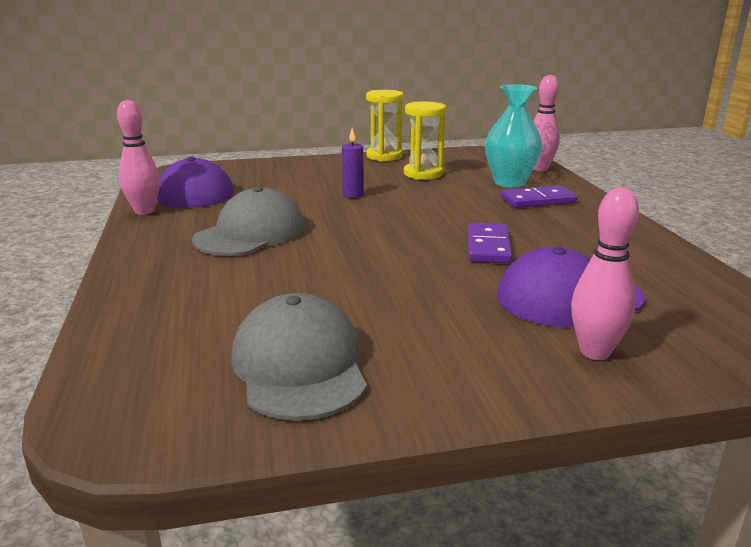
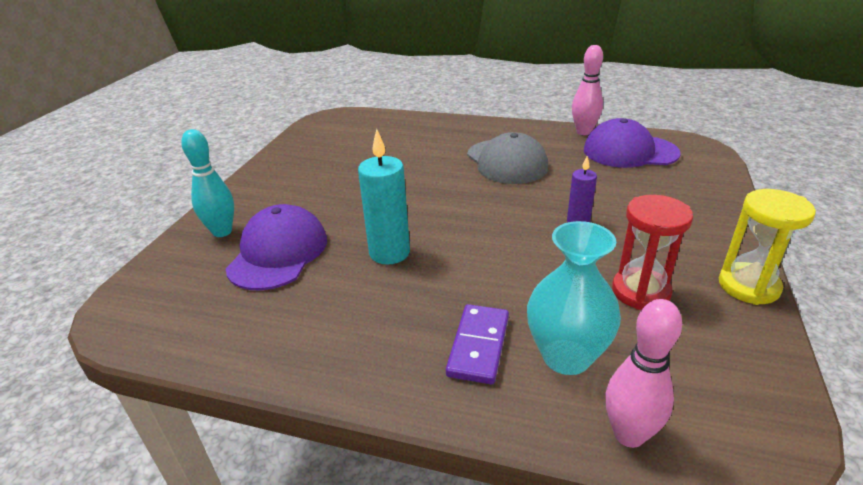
camera: 120 degrees right, 10 degrees up
(299, 365) = (324, 152): grey cap -> none
(423, 174) = (640, 291): yellow hourglass -> red hourglass
(488, 246) = (389, 253): purple domino -> turquoise candle
(594, 352) = (222, 232): pink bowling pin -> turquoise bowling pin

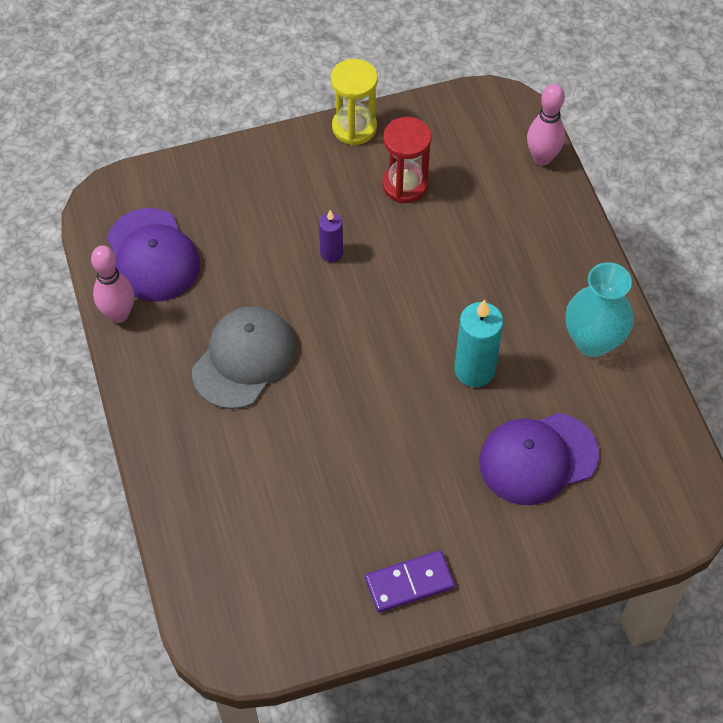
camera: 125 degrees left, 25 degrees up
(222, 232) = (547, 537): turquoise bowling pin -> none
(479, 346) = (531, 254): purple domino -> purple domino (409, 583)
(566, 356) = (504, 205): turquoise vase -> turquoise vase (592, 341)

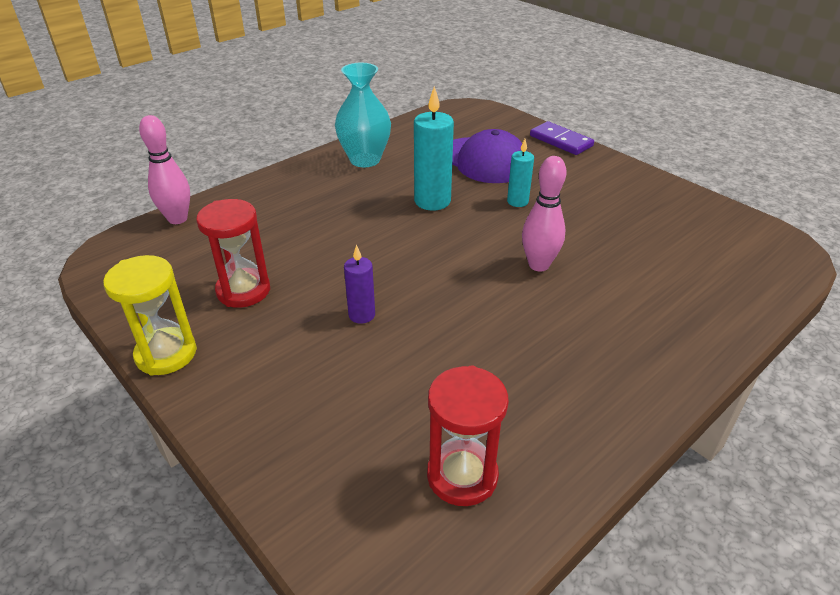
camera: 115 degrees left, 20 degrees down
(119, 314) = (572, 471): pink bowling pin -> pink bowling pin (538, 265)
(153, 255) = (462, 475): purple cap -> red hourglass
(244, 359) = (535, 333): grey cap -> none
(409, 583) = (633, 186): purple domino -> purple domino (560, 141)
(435, 447) = (517, 201): none -> turquoise candle

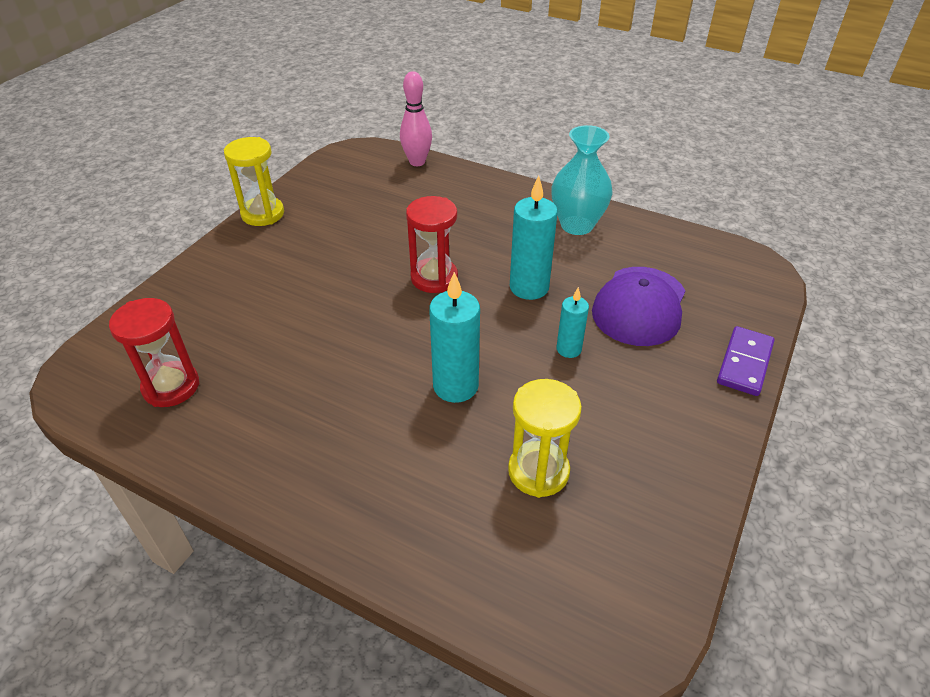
camera: 70 degrees right, 5 degrees up
(243, 291) = (341, 222): red hourglass -> red hourglass (434, 278)
(361, 315) = (334, 289): purple candle -> none
(538, 265) = (455, 386): pink bowling pin -> turquoise candle
(641, 246) = (538, 471): none -> yellow hourglass

